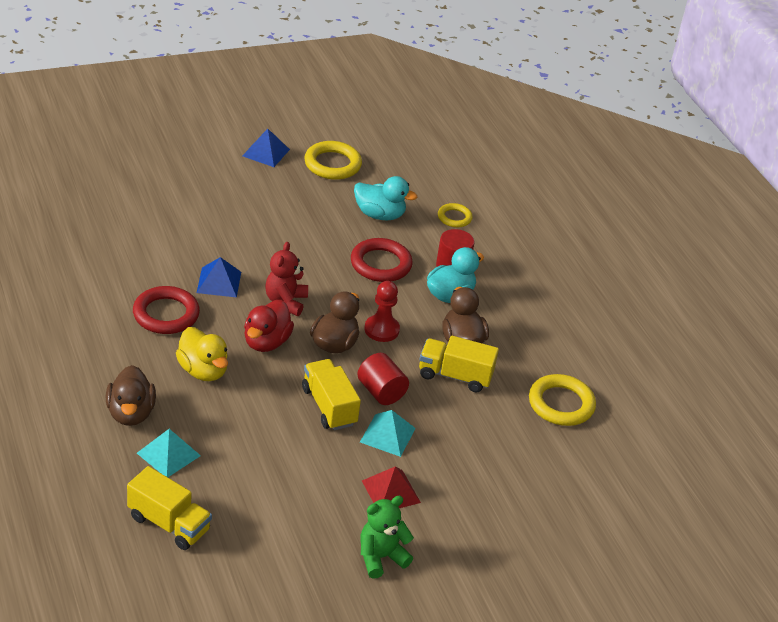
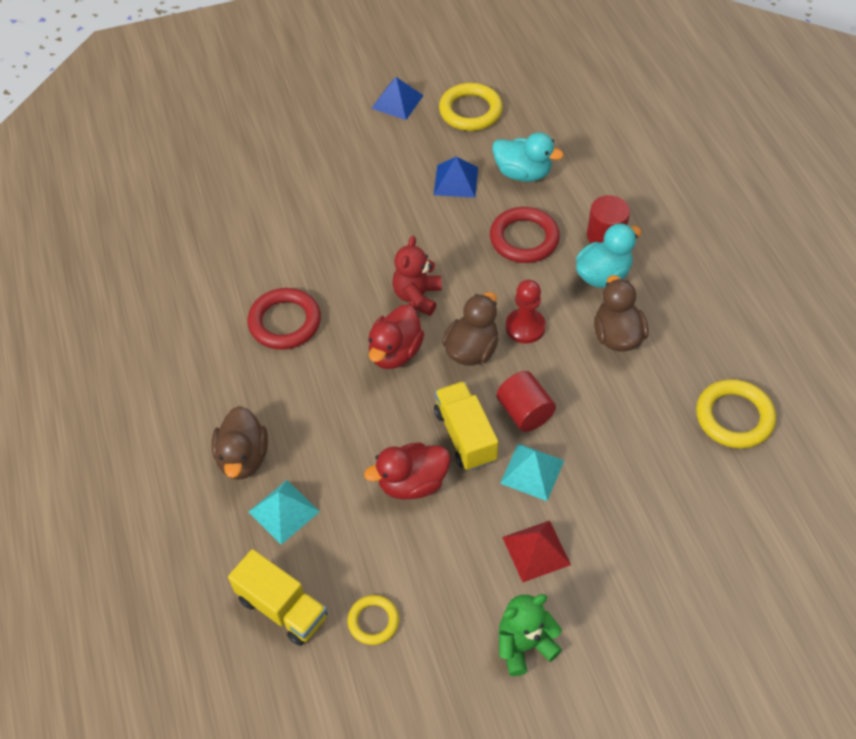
camera: 10 degrees right, 15 degrees up
(203, 371) = (324, 395): yellow duck -> none
(219, 282) = (343, 275): blue pyramid -> blue pyramid (456, 181)
(282, 438) = (412, 483): none -> red duck
(454, 218) = (607, 170): yellow ring -> yellow ring (373, 621)
(455, 376) = (609, 385): yellow truck -> none

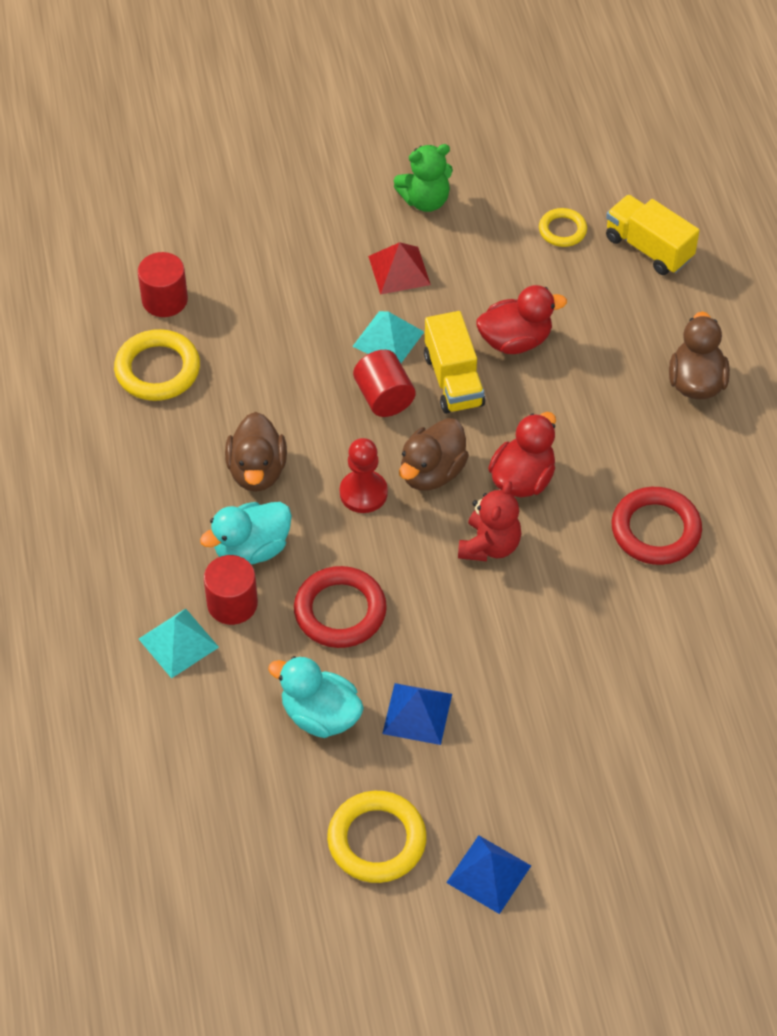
camera: 175 degrees left, 0 degrees up
(284, 511) = (650, 328): turquoise pyramid -> turquoise pyramid (178, 643)
(755, 490) = (164, 300): none -> red cylinder

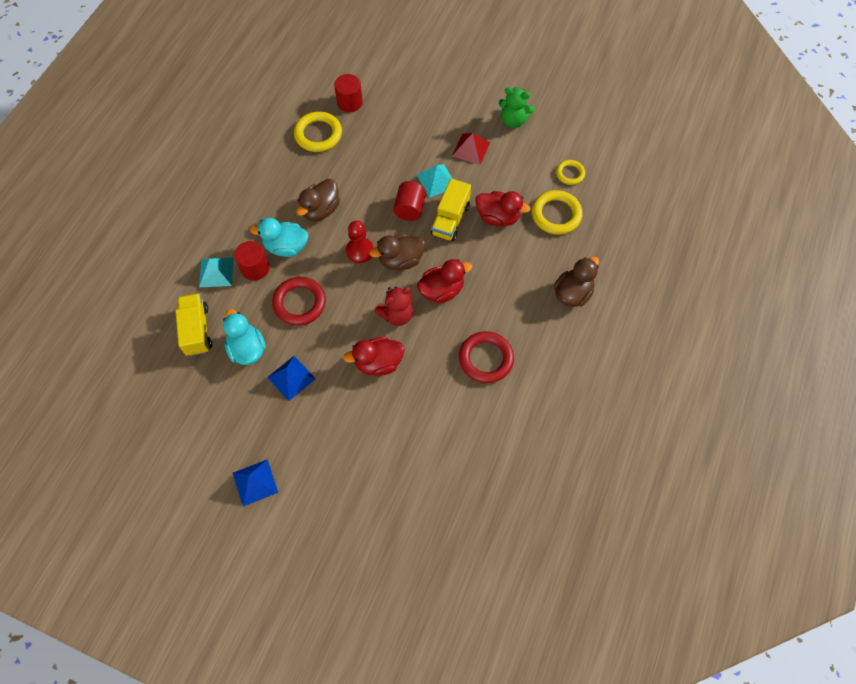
camera: 35 degrees right, 10 degrees up
(377, 840) = (219, 429): yellow ring -> yellow ring (556, 215)
(519, 621) = (378, 363): none -> red duck
(648, 248) = (607, 208): yellow truck -> yellow truck (197, 330)

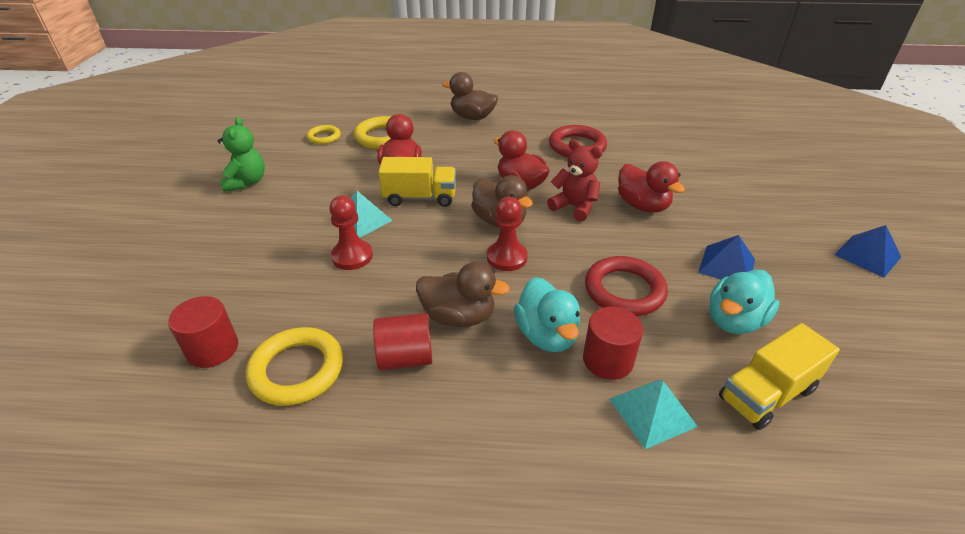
camera: 110 degrees left, 25 degrees down
(399, 169) = (352, 256): none -> red pawn
(410, 209) = (417, 231): red cylinder -> red cylinder (405, 358)
(471, 149) = (300, 204): red pyramid -> none

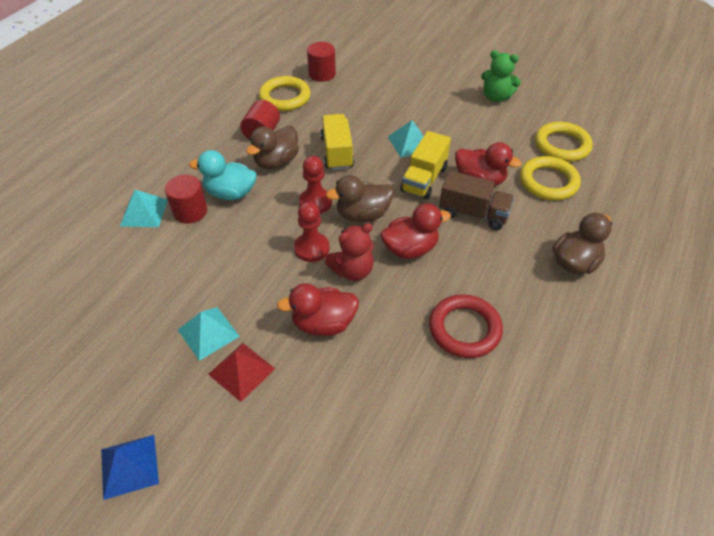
camera: 115 degrees right, 10 degrees up
(324, 137) = (562, 145): yellow ring -> yellow ring, size x1.69
(352, 256) = (368, 131): red pawn -> red pawn (312, 248)
(451, 163) = (473, 213): none -> brown truck
(624, 290) = (235, 250): red ring -> none
(726, 265) = (208, 333): blue pyramid -> turquoise pyramid
(731, 232) = (241, 371): none -> red pyramid
(734, 321) = (160, 295): turquoise duck -> none
(766, 394) = (104, 271): yellow truck -> yellow truck (337, 152)

